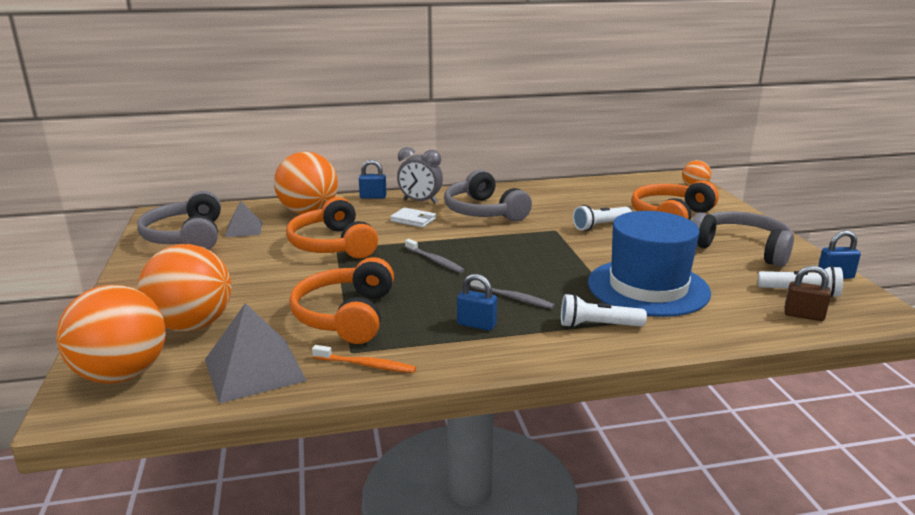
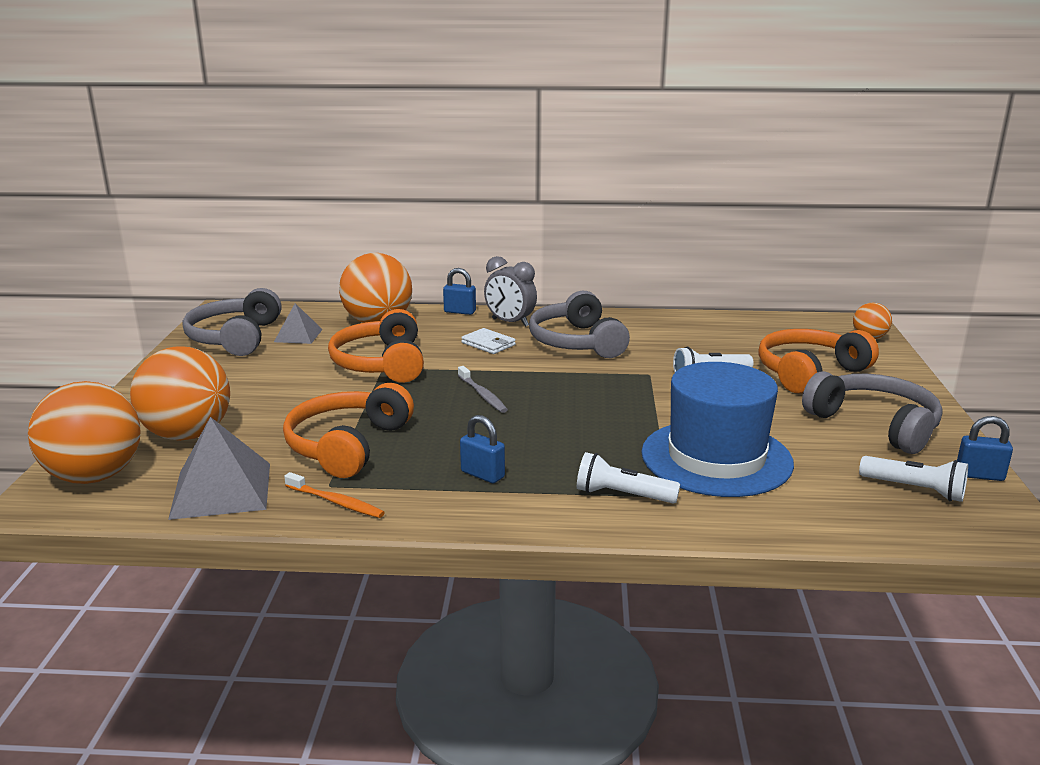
camera: 15 degrees right, 0 degrees up
(512, 298) = (543, 449): grey toothbrush -> none
(803, 315) = (896, 519): brown padlock -> none

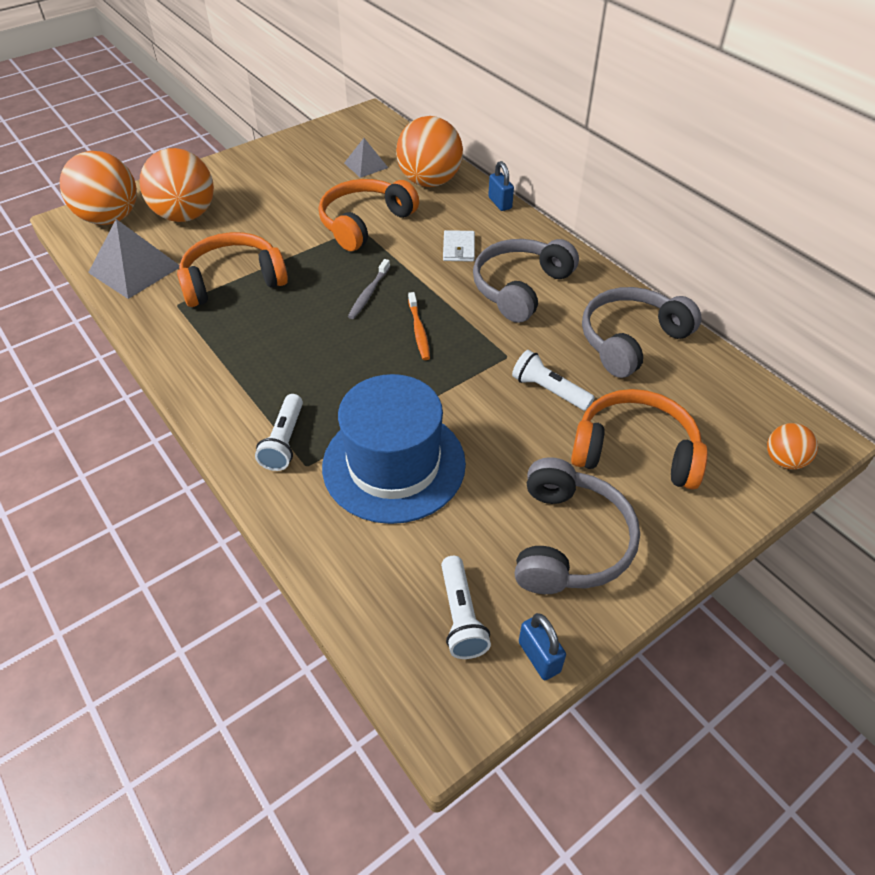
camera: 50 degrees right, 25 degrees up
(235, 338) = (331, 146): grey headphones -> grey headphones (631, 340)
(335, 502) = (159, 319): orange toothbrush -> orange toothbrush (419, 330)
(482, 474) = (250, 359): blue padlock -> none
(510, 322) = (513, 236): grey clock -> none
(623, 495) = (284, 441): white flashlight -> white flashlight turned 150 degrees counterclockwise

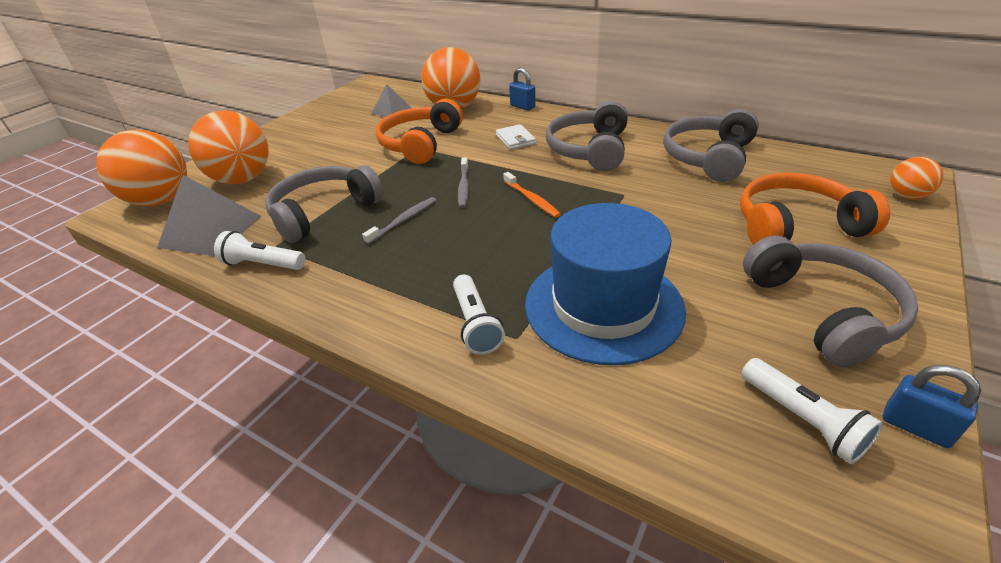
camera: 20 degrees left, 10 degrees down
(233, 281) = (324, 212): orange headphones -> grey headphones
(292, 315) = (403, 221): none -> grey toothbrush
(549, 391) = (682, 207): white flashlight -> white flashlight (263, 264)

